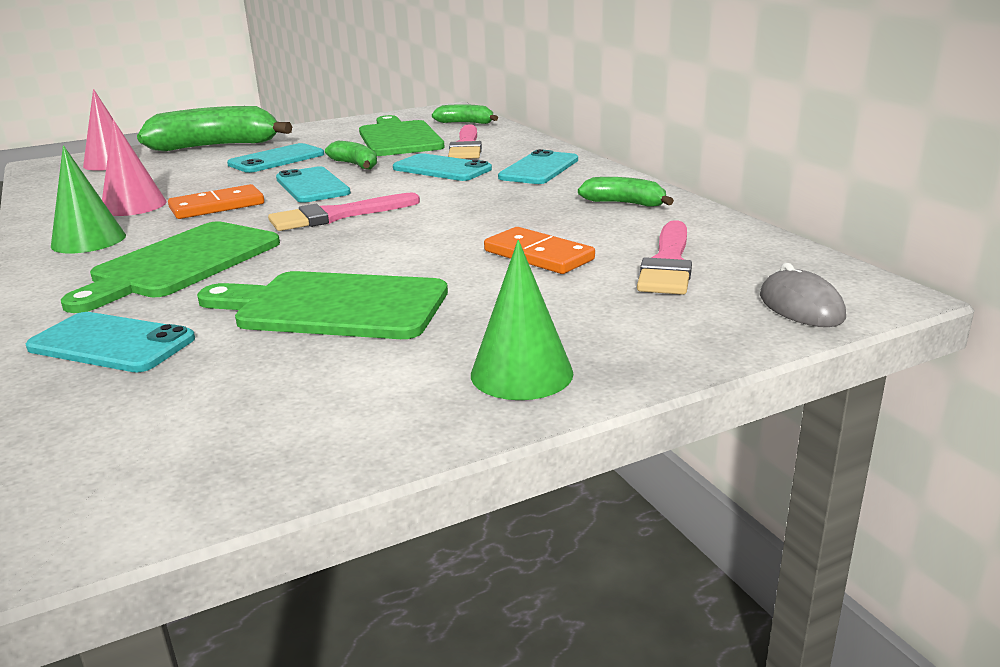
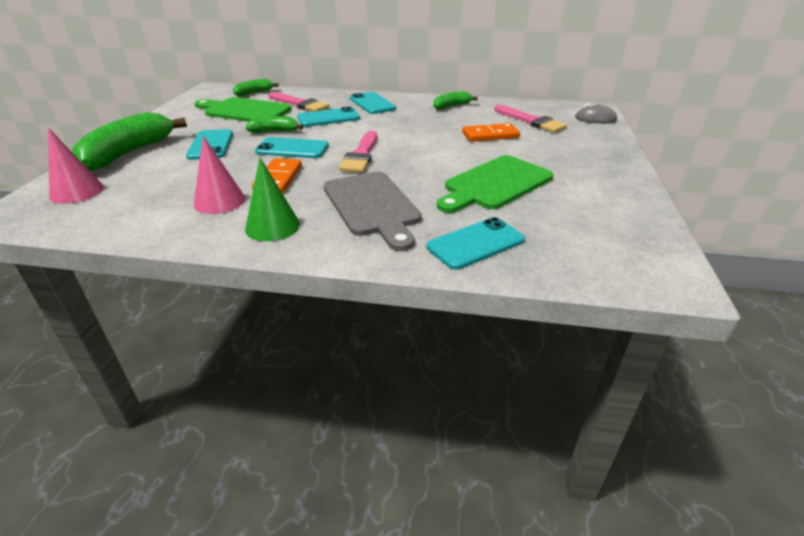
camera: 55 degrees left, 10 degrees up
(181, 263) = (372, 206): green cutting board -> grey cutting board
(521, 373) = (607, 169): green cone -> none

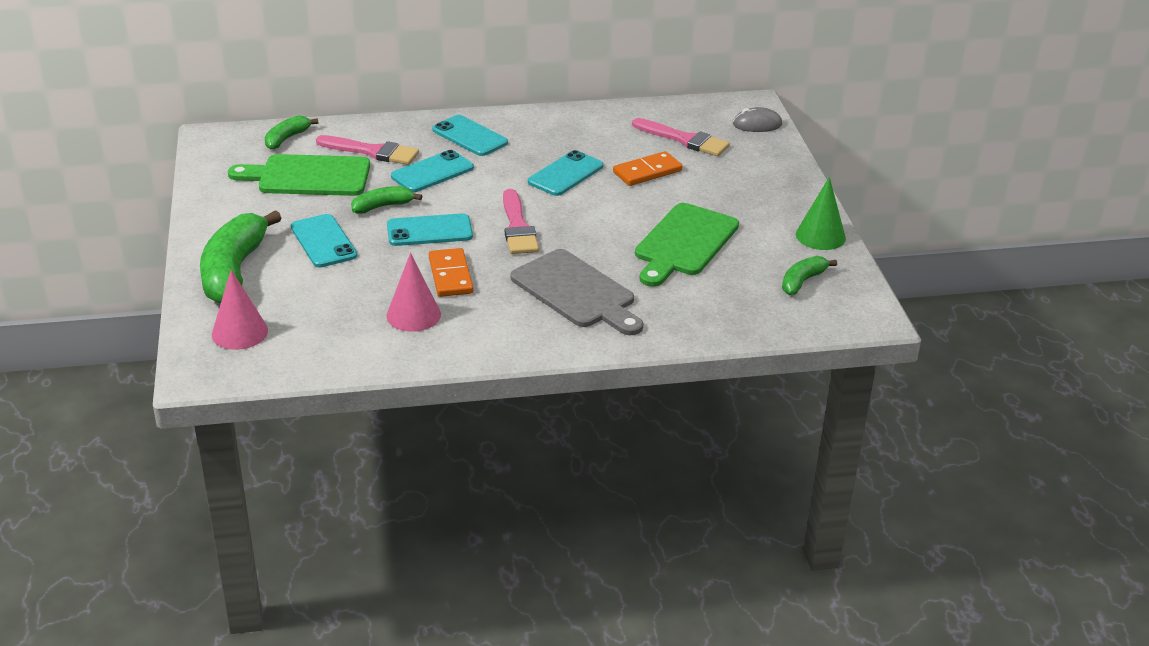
camera: 20 degrees left, 0 degrees up
(272, 226) = (495, 332): green cone -> green cone (820, 236)
(451, 106) = (575, 126): green banana -> green banana (802, 281)
(475, 243) = (696, 315): turquoise phone -> turquoise phone (565, 174)

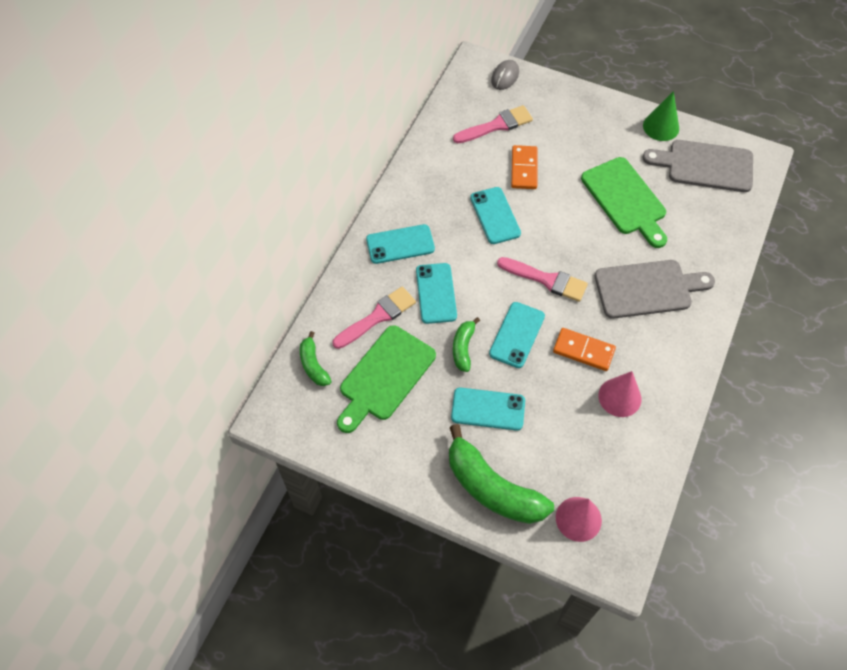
camera: 55 degrees left, 25 degrees up
(802, 281) = (705, 166): green banana -> grey cutting board

